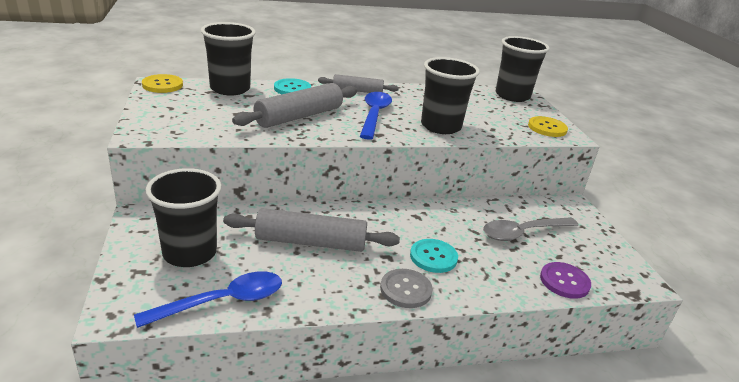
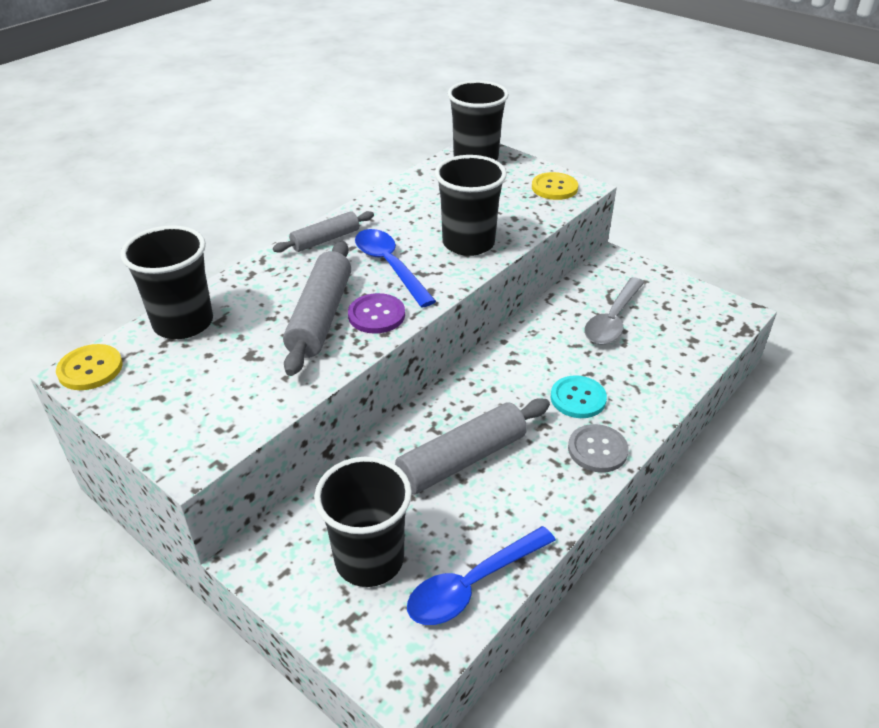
camera: 35 degrees left, 10 degrees up
(222, 302) = (473, 584): blue spoon -> blue spoon turned 150 degrees counterclockwise
(292, 89) = (253, 279): turquoise button -> none
(564, 281) = (693, 351): purple button -> purple button (376, 315)

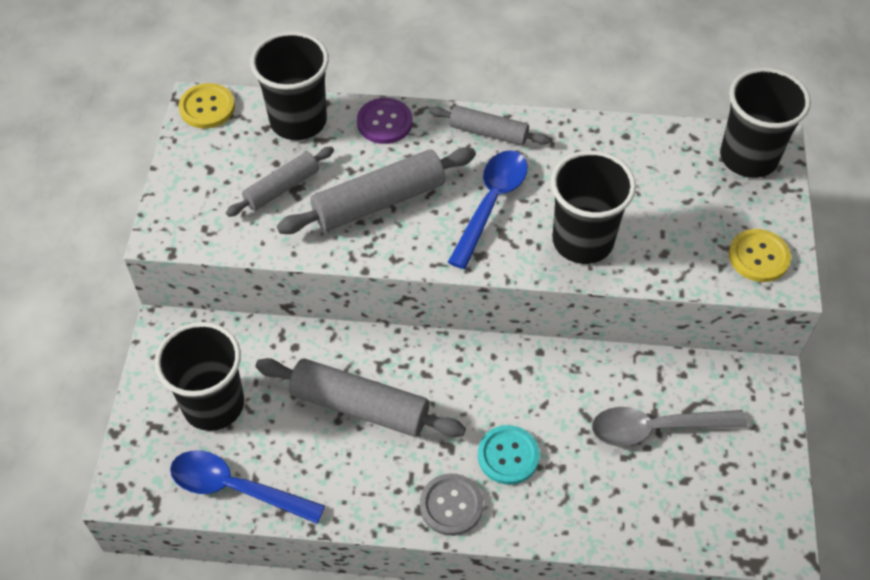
camera: 55 degrees right, 15 degrees up
(239, 362) = (282, 188): none -> grey rolling pin
(376, 315) = (413, 238): purple button -> purple button (384, 122)

